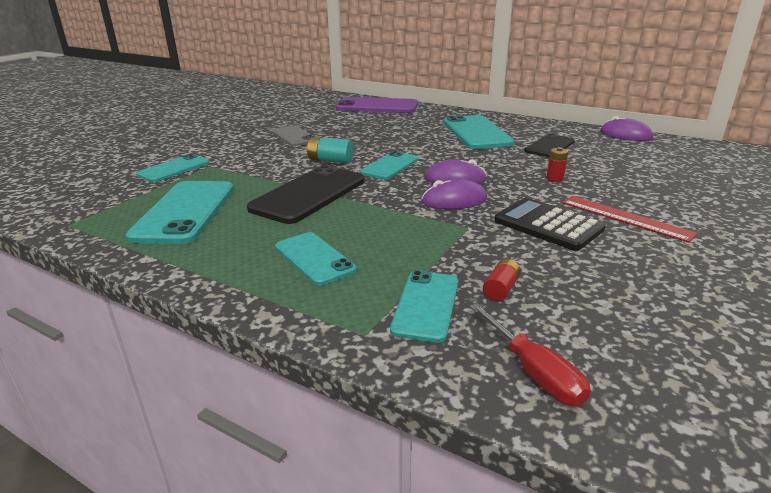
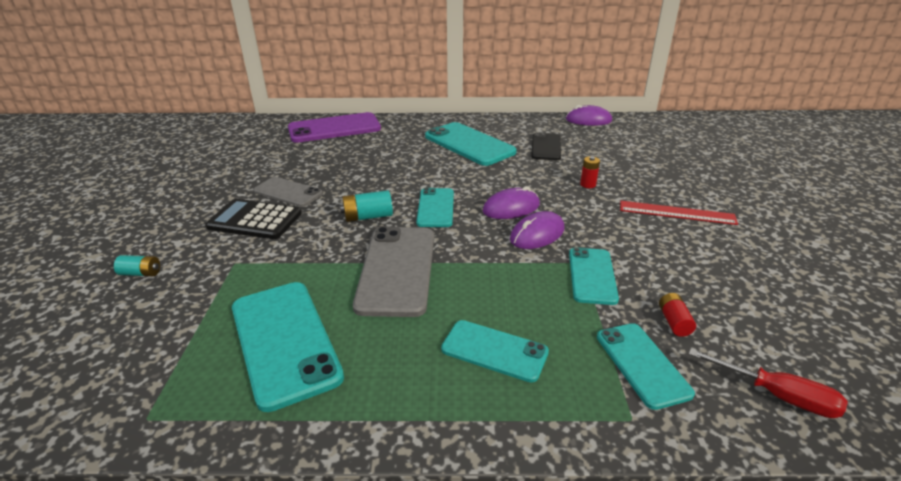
camera: 30 degrees left, 5 degrees up
(153, 158) = (140, 273): none -> turquoise battery
(174, 169) = (191, 281): turquoise phone -> turquoise phone (592, 276)
(309, 194) = (397, 270): black phone -> grey phone
(548, 225) = (635, 239): black calculator -> black calculator (255, 220)

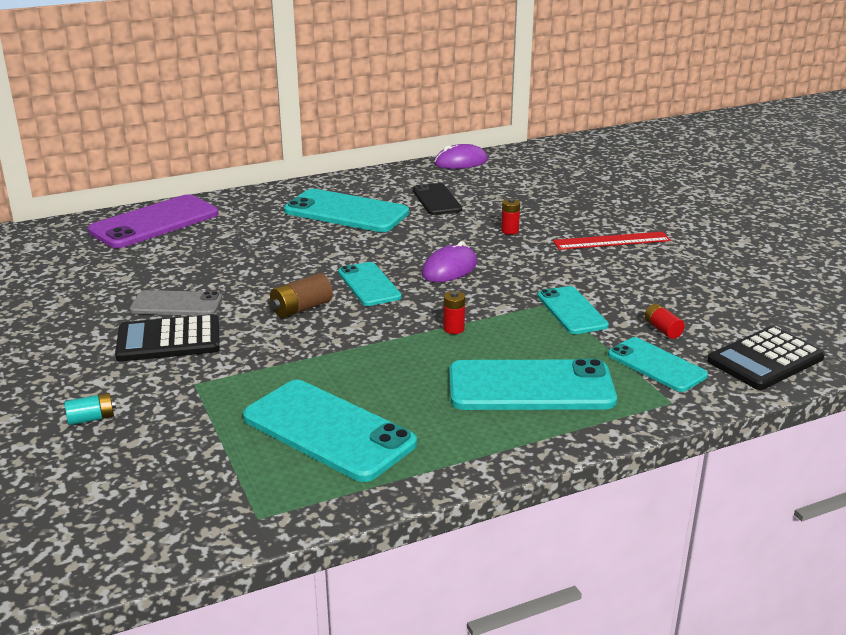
camera: 25 degrees left, 5 degrees down
(368, 217) = (301, 308): turquoise battery -> brown battery
(397, 270) = (382, 348): grey phone -> none
(471, 266) = (453, 329): none -> red battery
(494, 351) = (531, 387): turquoise phone -> turquoise phone, size x1.65
(537, 234) = (495, 287): purple mouse -> none
(779, 396) = (765, 359): red screwdriver -> black calculator

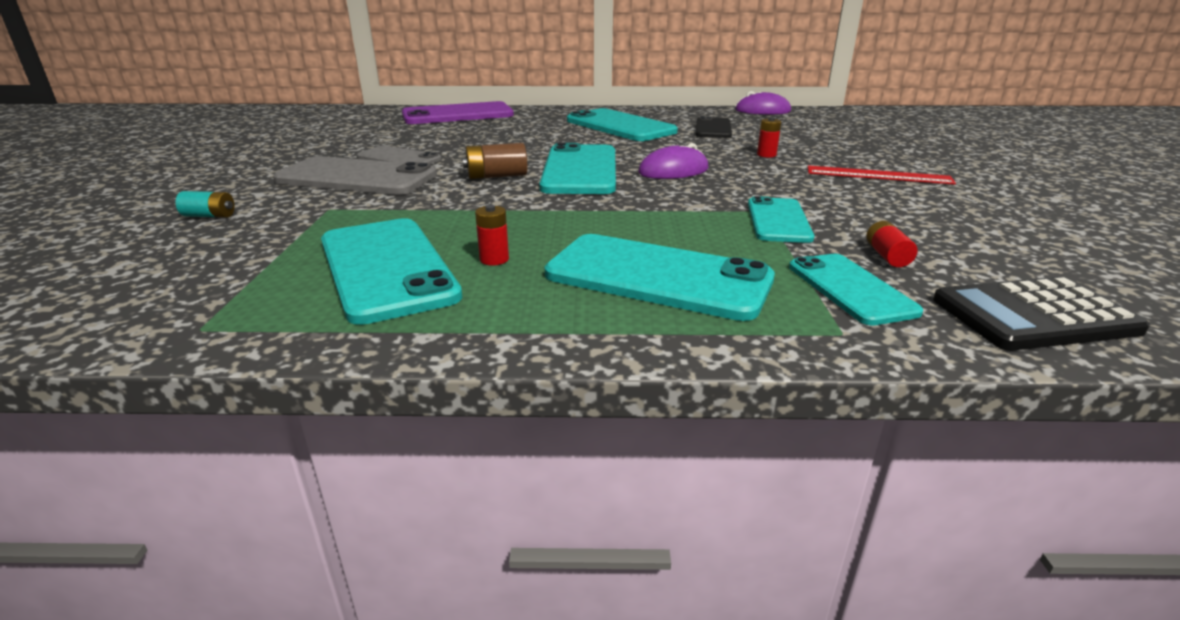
camera: 25 degrees right, 0 degrees up
(169, 340) = (356, 178): black calculator -> grey phone
(369, 284) = (580, 170): turquoise phone -> turquoise phone, size x1.65
(453, 329) = (625, 213): red battery -> red battery (494, 259)

